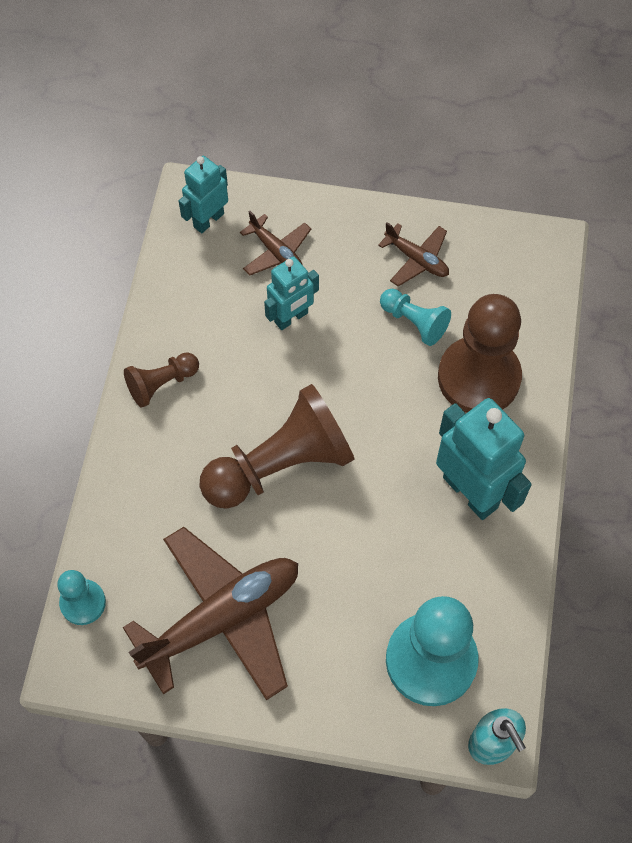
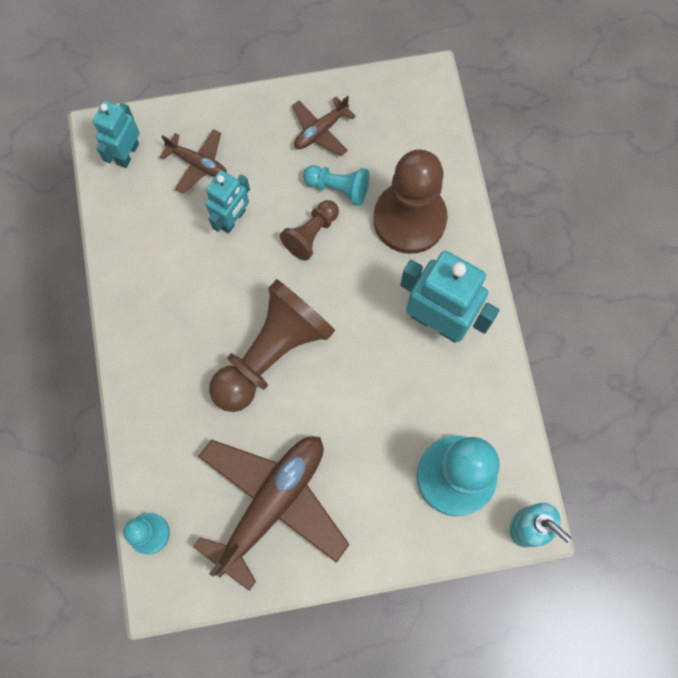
camera: 20 degrees left, 10 degrees up
(161, 384) = (143, 317): brown pawn -> brown pawn (311, 234)
(416, 259) = (320, 131): brown plane -> brown plane turned 120 degrees clockwise

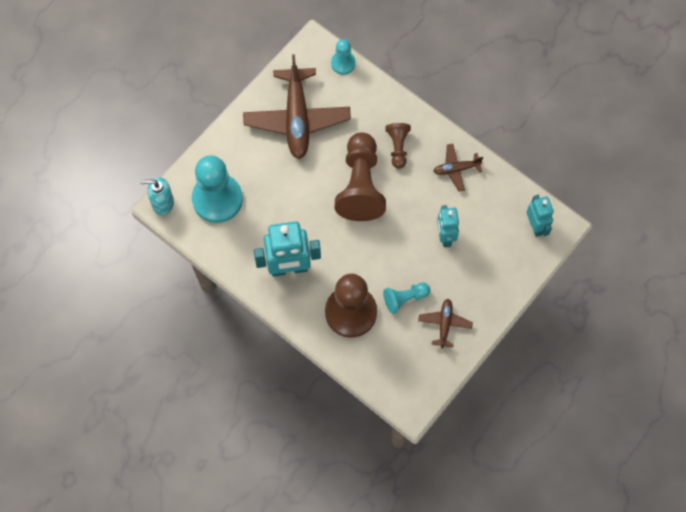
camera: 140 degrees right, 5 degrees down
(198, 164) = (493, 251): brown plane -> brown plane (456, 169)
(311, 234) = (396, 261): brown pawn -> brown pawn (398, 147)

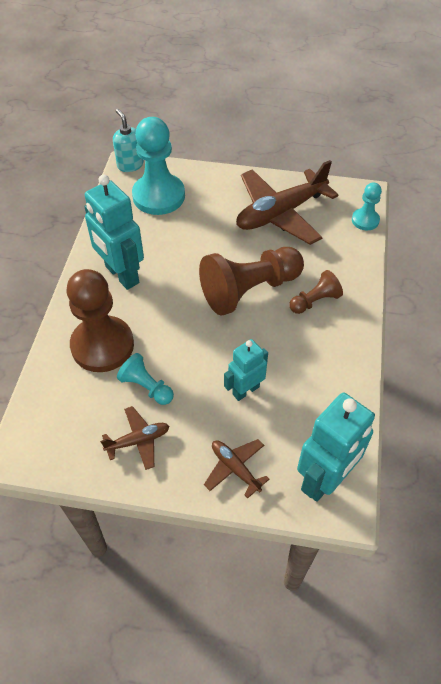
camera: 60 degrees right, 15 degrees down
(456, 169) = (332, 363): brown plane -> brown plane (235, 468)
(536, 226) = (325, 479): turquoise robot -> turquoise robot, size x1.66

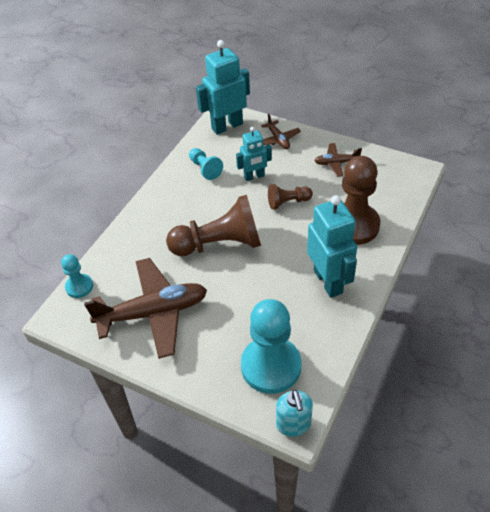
camera: 160 degrees left, 5 degrees down
(146, 387) = (324, 191): turquoise pawn -> turquoise pawn (205, 169)
(314, 301) = (171, 224): brown pawn -> brown pawn (288, 202)

